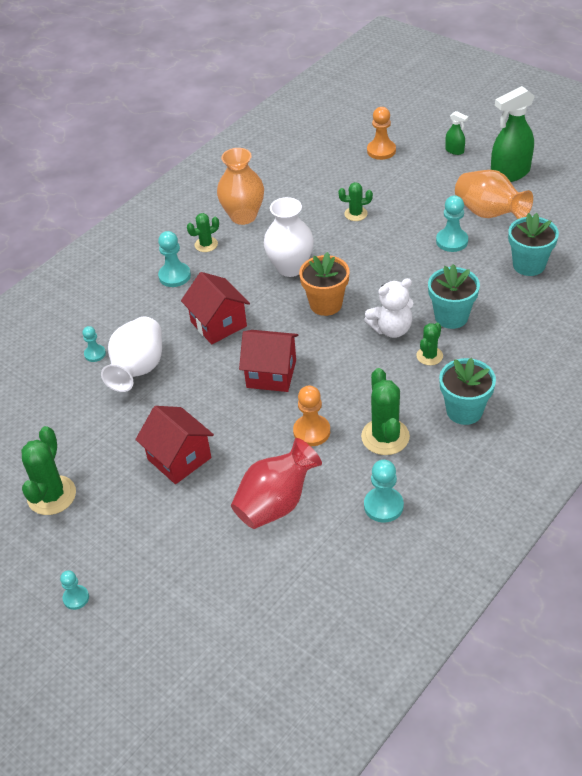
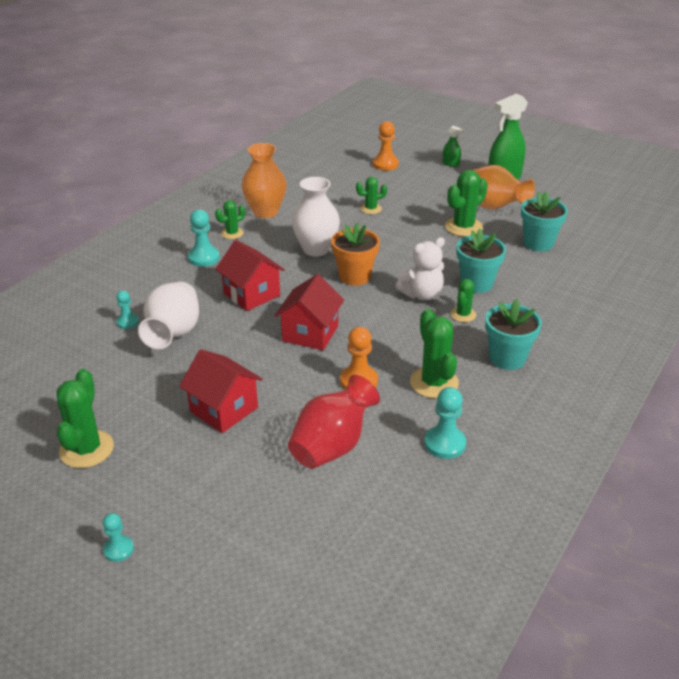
camera: 10 degrees left, 10 degrees down
(271, 374) = (310, 333): red house -> red house turned 75 degrees counterclockwise
(452, 241) = (463, 227): turquoise pawn -> green cactus

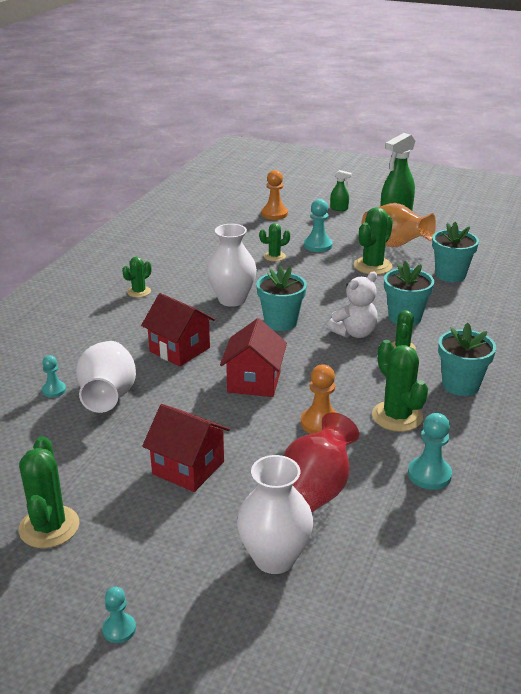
camera: 10 degrees left, 5 degrees down
(204, 258) = (116, 318): turquoise pawn -> turquoise pawn (318, 245)
(265, 212) = (167, 268): orange vase -> none
(274, 504) = (274, 558): none -> white vase
(355, 276) = (281, 322): orange flower pot -> turquoise flower pot

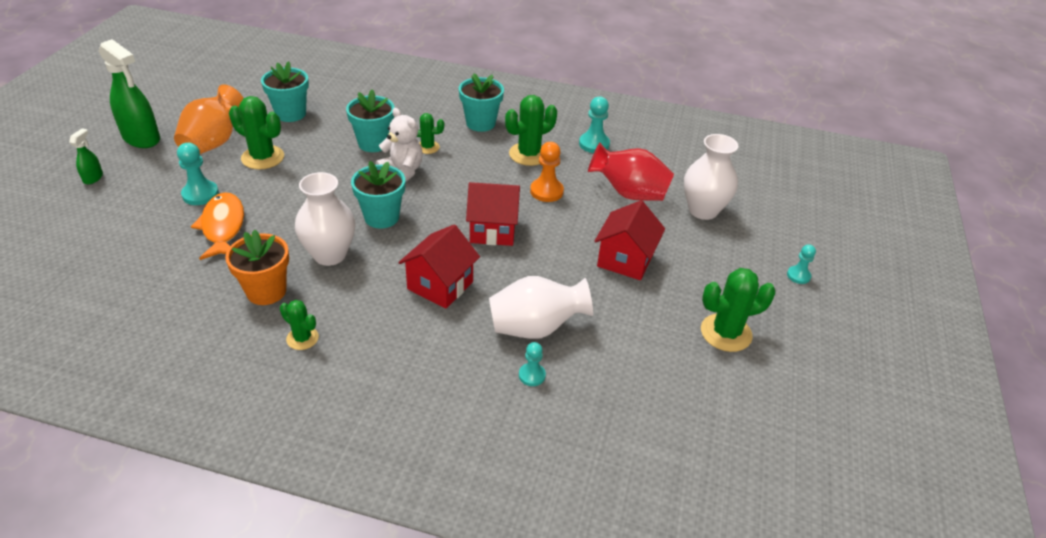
camera: 100 degrees left, 10 degrees up
(194, 276) = (266, 291): none -> orange flower pot
(274, 214) = (87, 231): orange pawn -> none
(274, 256) = (223, 227): green cactus -> orange fish

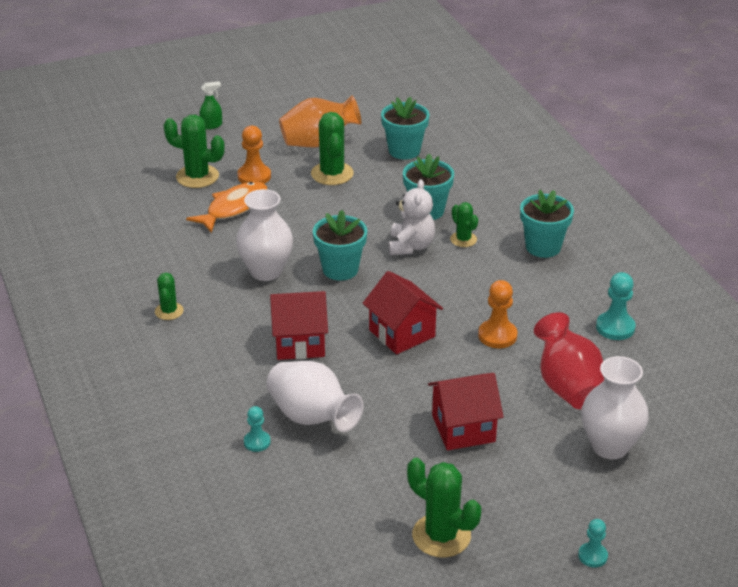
camera: 55 degrees right, 5 degrees down
(141, 138) = (278, 113): green spray bottle -> none
(200, 194) = (254, 176): turquoise pawn -> orange pawn
(266, 291) = (194, 267): orange flower pot -> none
(529, 154) = (538, 298): green cactus -> green cactus (197, 176)

